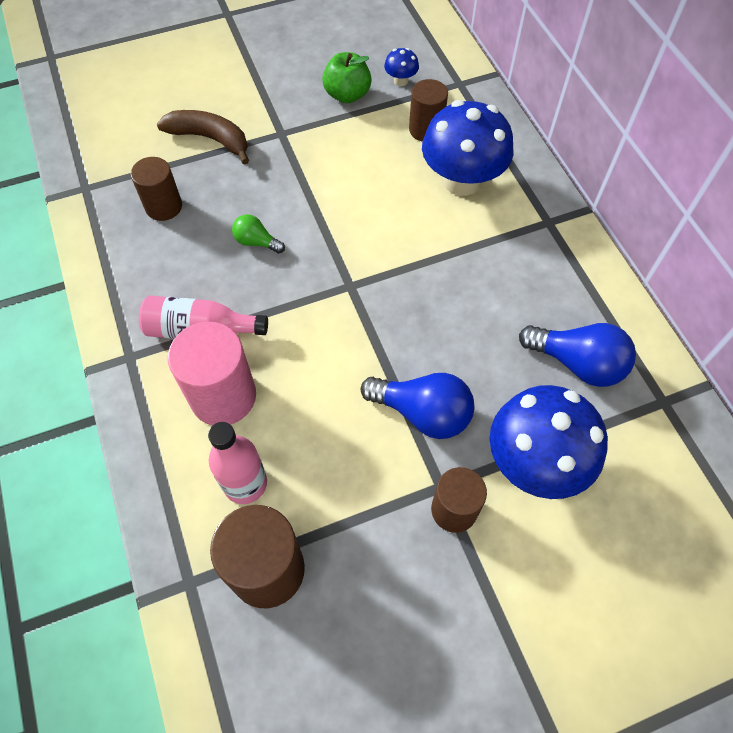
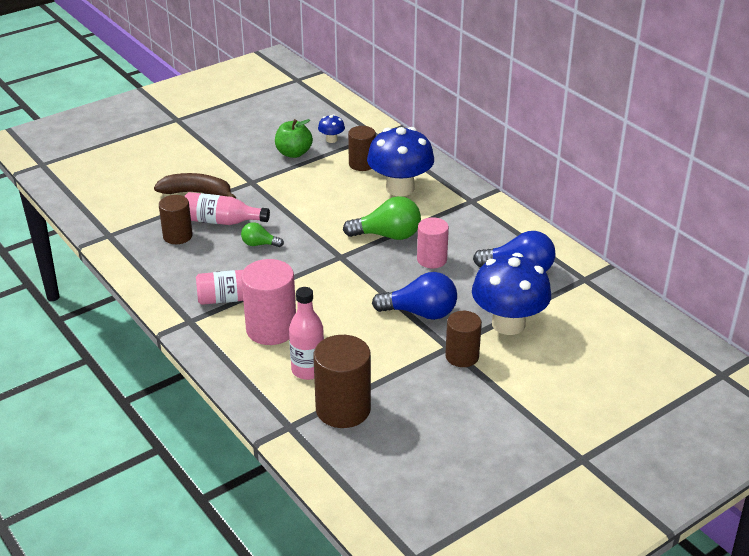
camera: 15 degrees left, 25 degrees down
(223, 193) = (221, 221): none -> pink bottle
(421, 261) = (388, 235): none -> green light bulb
(465, 318) = (432, 259): none -> pink cylinder

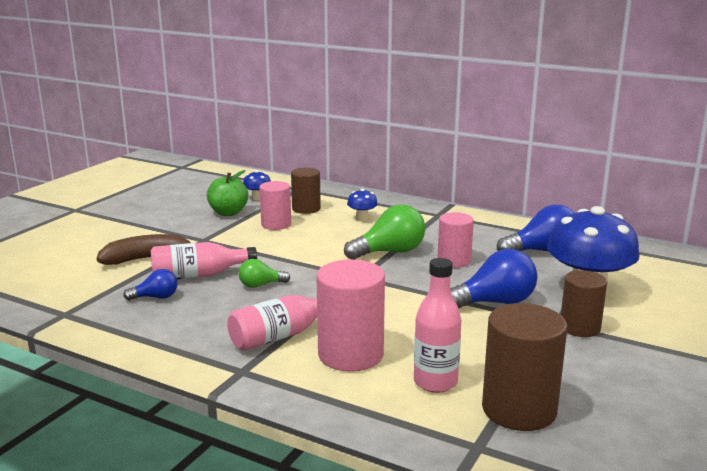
camera: 25 degrees left, 15 degrees down
(177, 236) = (156, 297): brown cylinder -> blue light bulb
(322, 178) = (276, 224): none -> pink cylinder
(400, 188) = (362, 218): blue mushroom -> blue mushroom, size x0.43

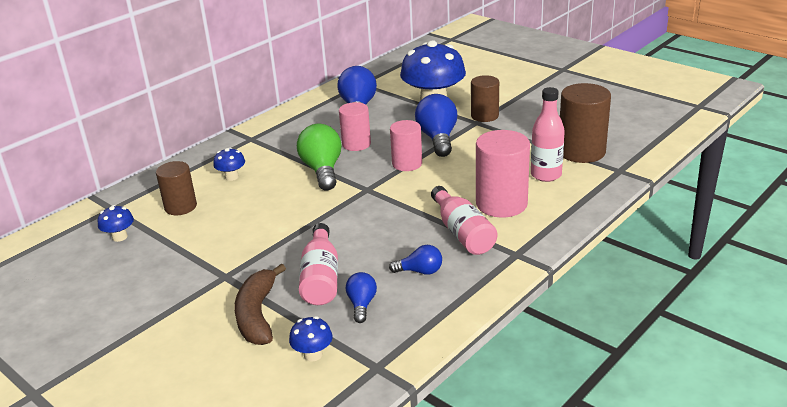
camera: 75 degrees left, 10 degrees up
(89, 286) = (313, 355): none -> blue mushroom
(208, 319) = (420, 271): none -> blue light bulb
(228, 213) = (152, 258): green apple -> none
(260, 285) = (361, 241): green light bulb -> none
(276, 224) = (213, 227): pink cylinder -> pink cylinder (407, 164)

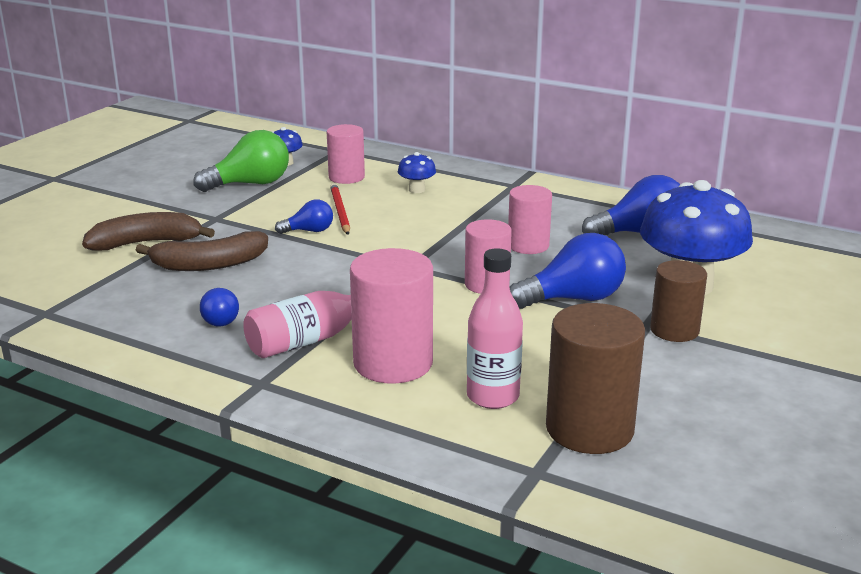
camera: 75 degrees right, 5 degrees down
(180, 207) = (346, 177): brown cylinder -> pink cylinder
(252, 213) = (340, 211): none -> red pencil
(313, 355) = (74, 278): blue mushroom -> none
(321, 278) = (209, 264): pink bottle -> brown banana
(322, 170) = (449, 234): green light bulb -> green light bulb (250, 184)
(361, 304) = (156, 292): blue light bulb -> blue light bulb (309, 231)

